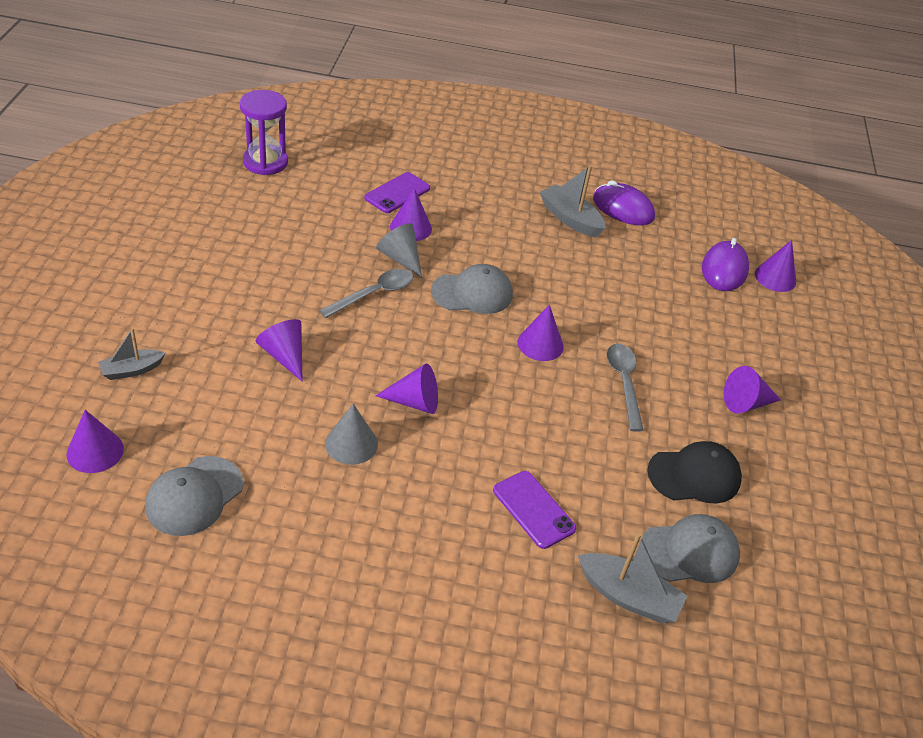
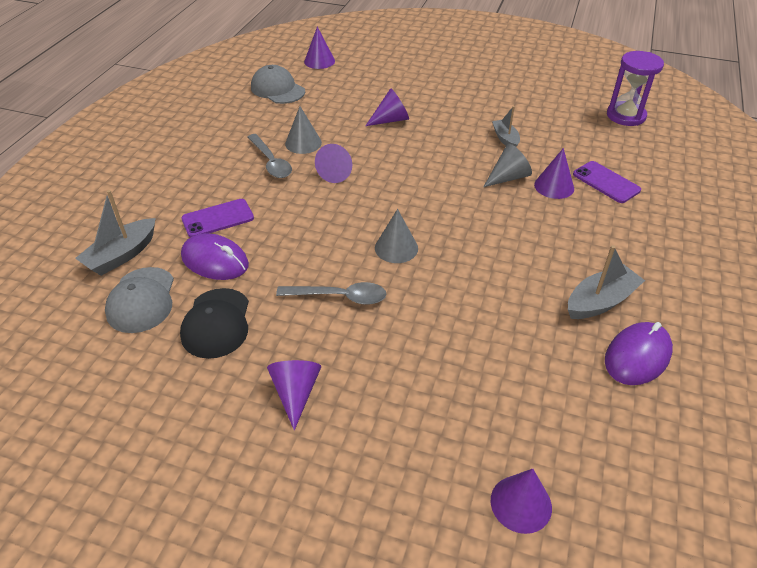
camera: 105 degrees right, 0 degrees up
(131, 370) = (382, 69): grey boat -> grey boat (505, 139)
(374, 294) = (459, 161): grey spoon -> grey spoon (271, 162)
(472, 293) = (465, 214): grey cap -> none
(540, 344) = (396, 248): purple cone -> grey cone
(724, 269) = (529, 440): purple mouse -> purple mouse (215, 261)

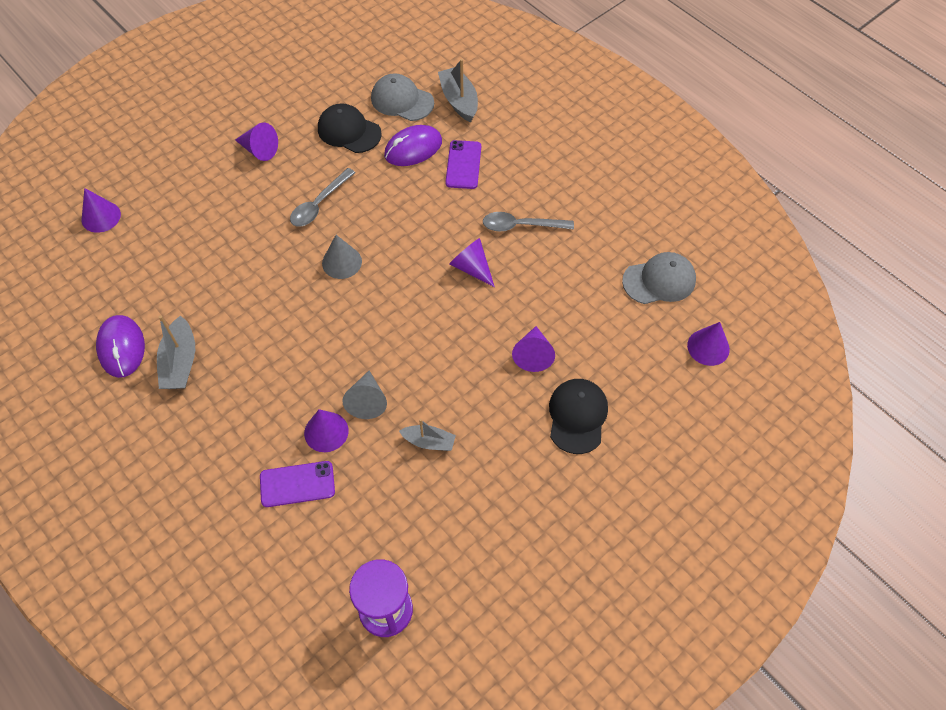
camera: 120 degrees right, 15 degrees up
(303, 143) = (537, 262): grey cone -> none
(420, 91) = (577, 416): none -> black cap

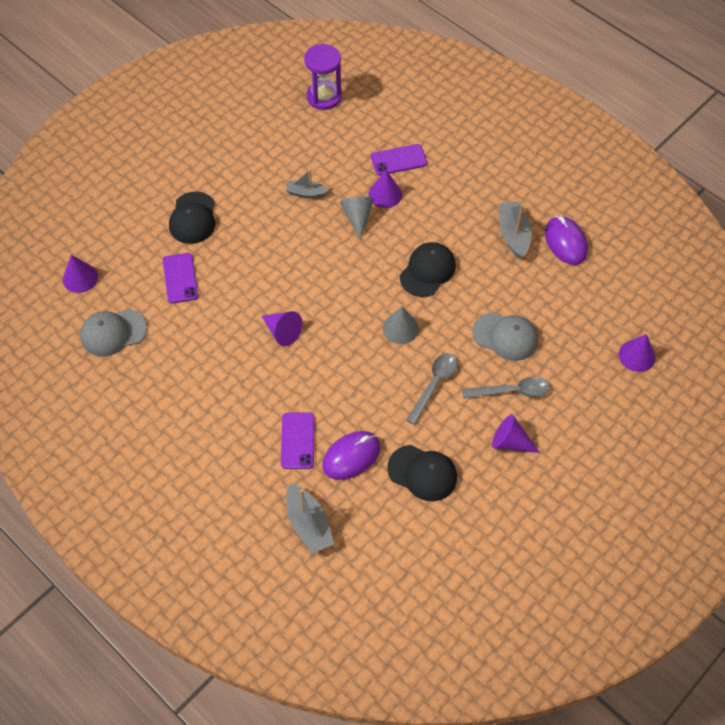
camera: 175 degrees right, 0 degrees up
(296, 325) = (427, 271): none -> black cap
(402, 100) = (372, 519): grey cap -> grey cap (505, 336)
(521, 226) = (238, 377): grey spoon -> grey spoon (511, 391)
(533, 354) = (227, 261): purple cone -> none
(588, 338) = (180, 278): none -> purple phone

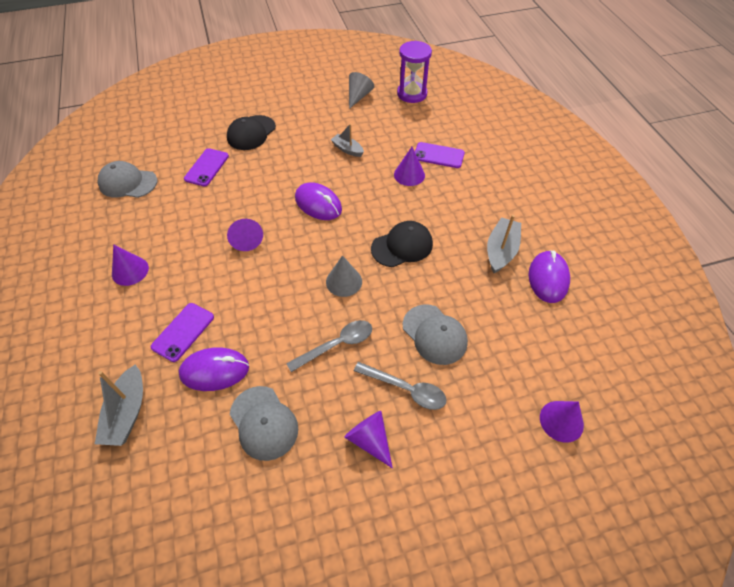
camera: 30 degrees right, 5 degrees down
(80, 278) = (142, 138): purple cone -> purple cone (130, 271)
(322, 265) = (318, 204): none -> purple mouse
(357, 217) = (374, 182): grey cone -> grey cone (358, 96)
(422, 473) = (264, 423): black cap -> grey cap

